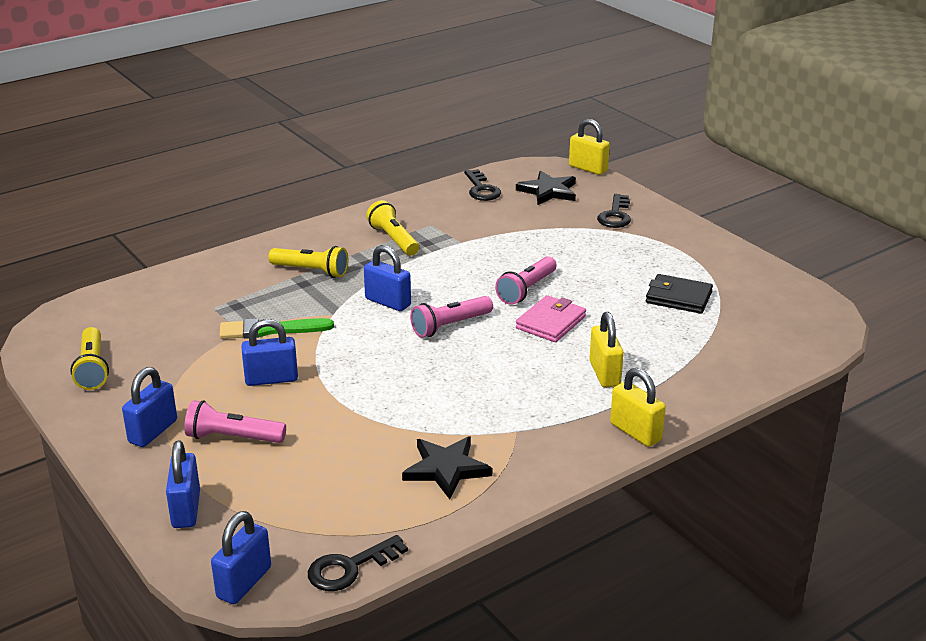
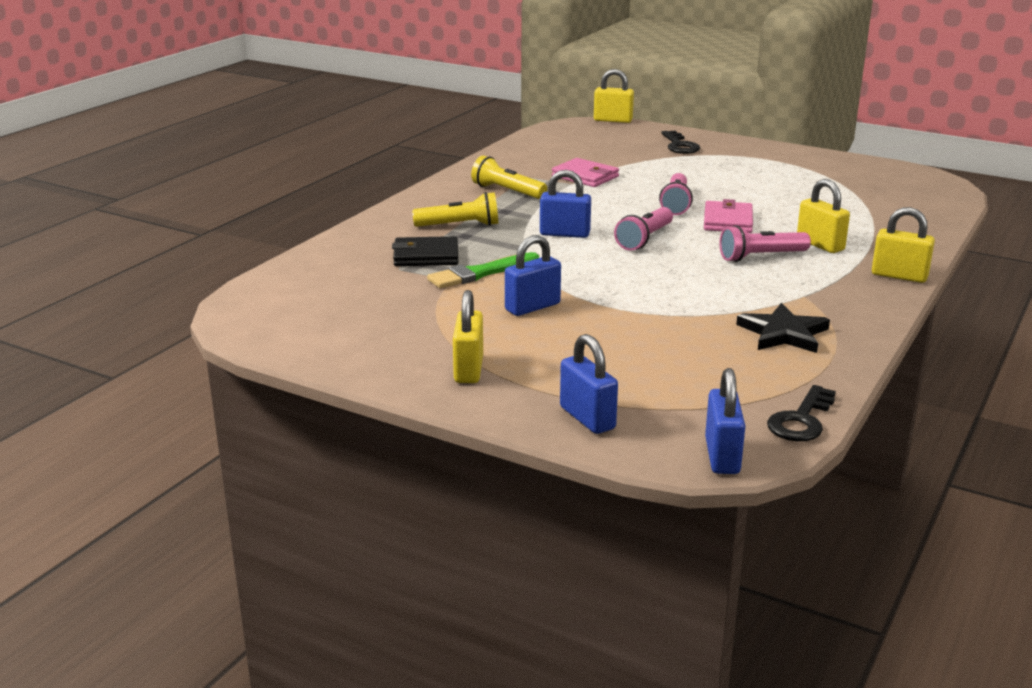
camera: 25 degrees left, 5 degrees down
(92, 369) = (334, 337): yellow flashlight -> none
(153, 431) = (469, 369): blue padlock -> yellow padlock
(233, 438) = (556, 356): pink flashlight -> pink flashlight (761, 257)
(481, 189) = (539, 146): black key -> none
(482, 236) = (585, 176): none -> pink wallet
(548, 191) = (600, 139): black star -> none
(678, 297) = (806, 187): black wallet -> black wallet (426, 256)

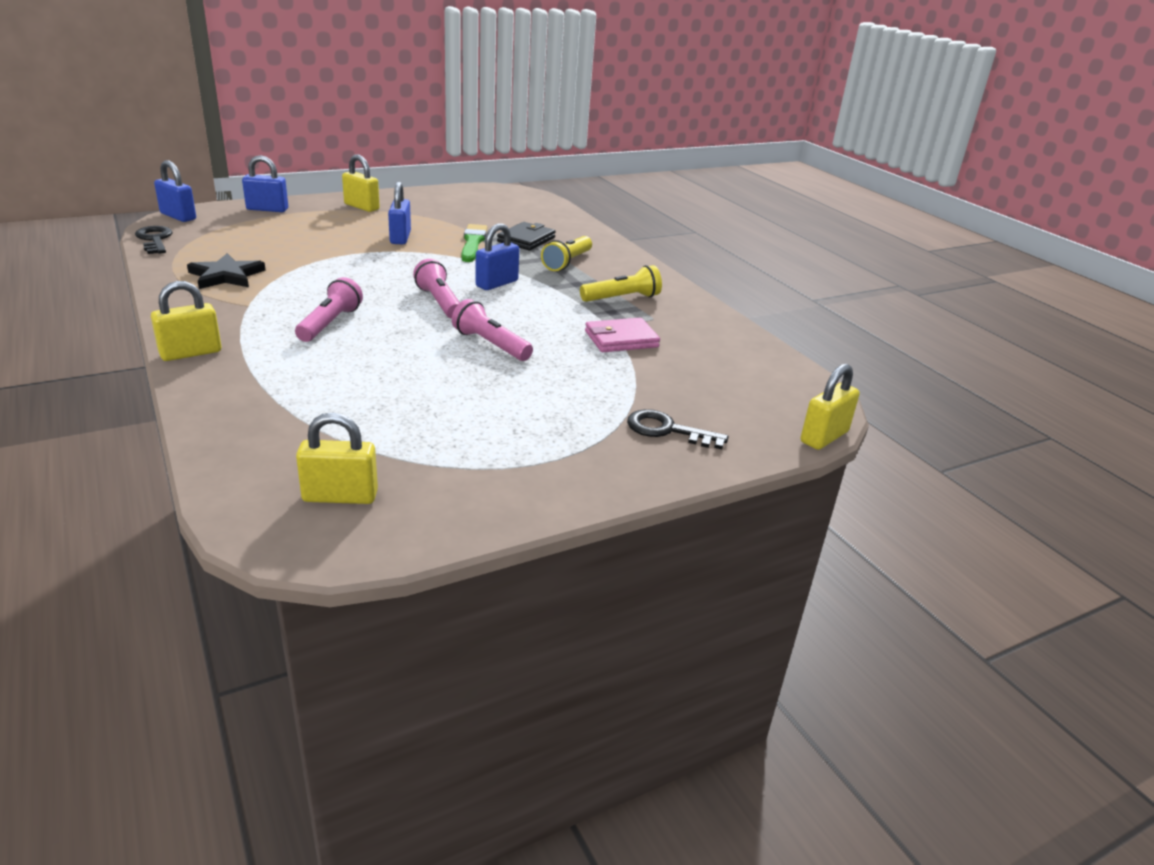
camera: 120 degrees right, 5 degrees up
(727, 221) = (416, 346): pink wallet -> none
(820, 245) = (300, 356): yellow padlock -> yellow padlock (340, 496)

